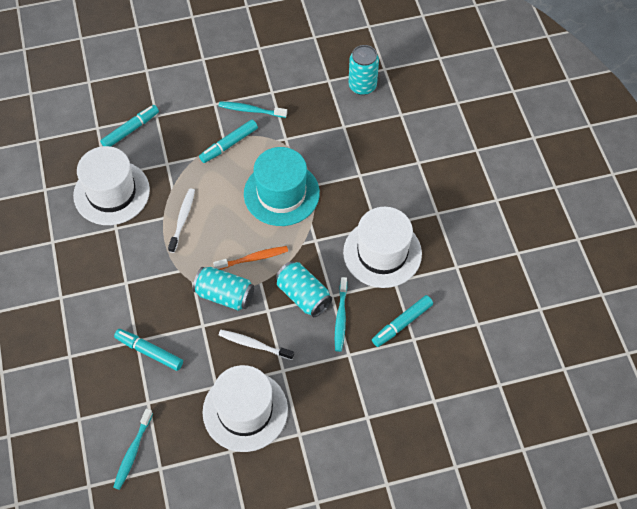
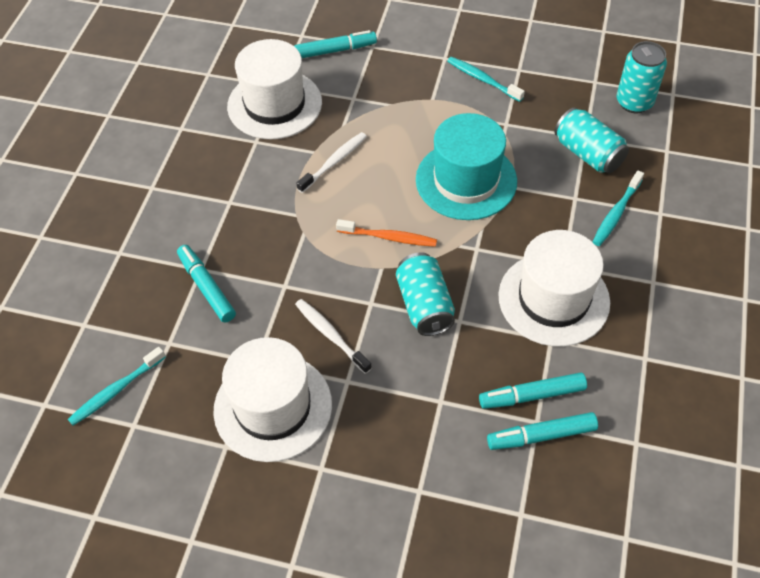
camera: 30 degrees right, 5 degrees down
(225, 295) = (331, 263): turquoise can -> turquoise can (588, 154)
(229, 144) = (435, 105): turquoise marker -> turquoise marker (541, 435)
(341, 318) = (456, 352): turquoise toothbrush -> turquoise toothbrush (616, 213)

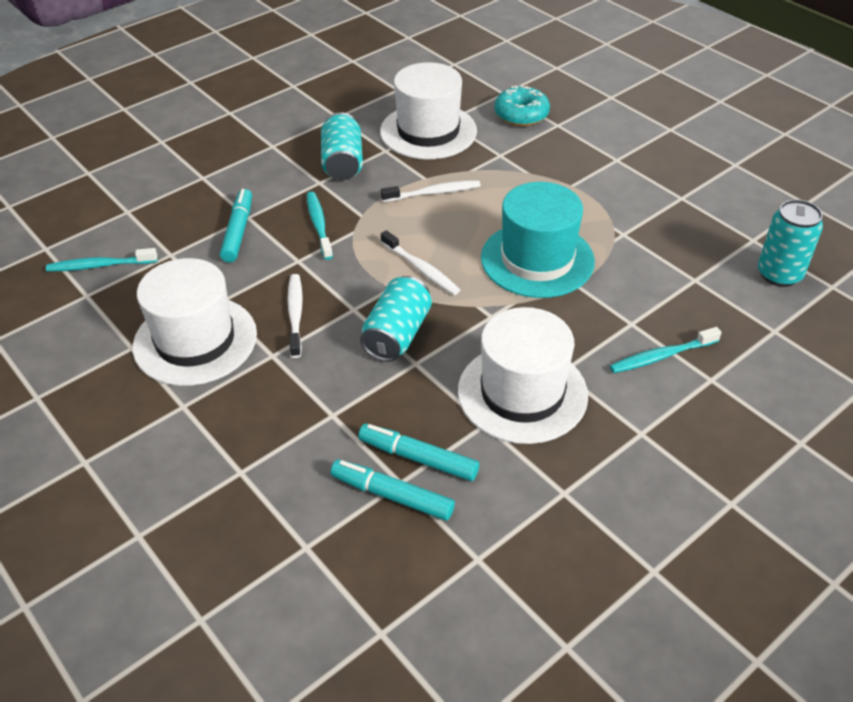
camera: 35 degrees right, 10 degrees down
(335, 50) = (521, 115): turquoise marker -> turquoise donut
(389, 237) = (421, 269): orange toothbrush -> white toothbrush
(482, 79) = (636, 190): turquoise toothbrush -> turquoise toothbrush (319, 225)
(588, 154) = (683, 294): turquoise can -> turquoise can (343, 163)

